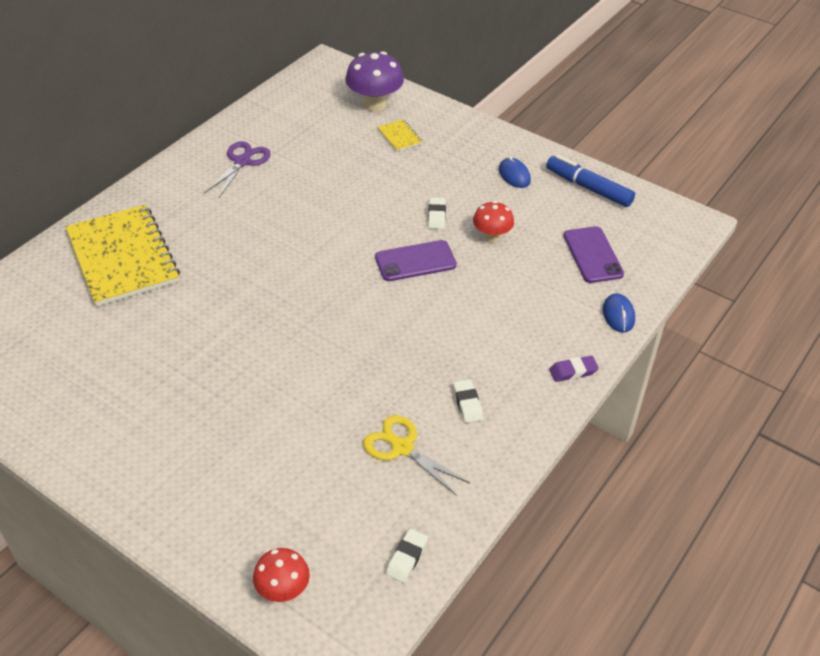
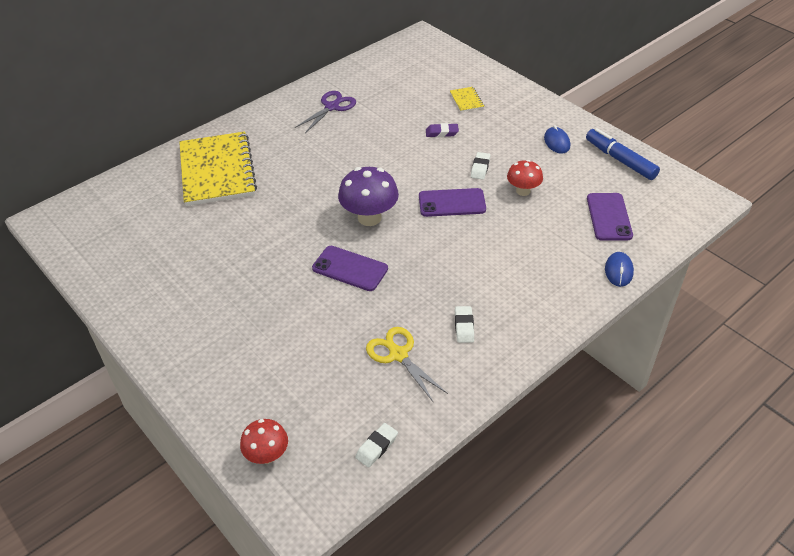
camera: 15 degrees right, 0 degrees up
(318, 355) = (350, 268): none -> purple phone
(374, 104) = (452, 72): purple mushroom -> purple mushroom (369, 218)
(573, 371) = (564, 313): purple eraser -> purple eraser (442, 133)

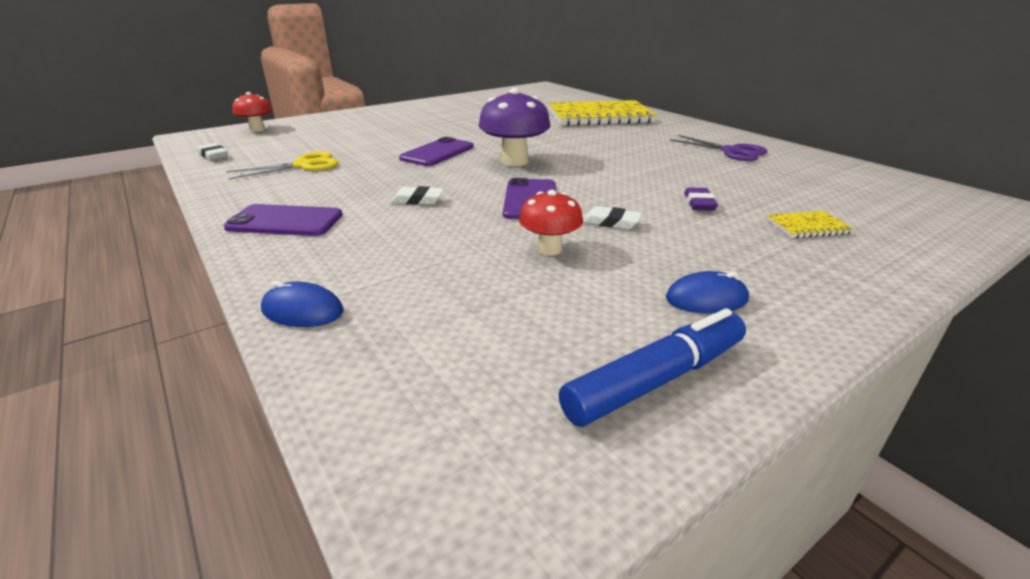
camera: 95 degrees right, 15 degrees down
(464, 326) = (308, 192): white eraser -> white eraser (418, 200)
(608, 217) = (452, 325): purple phone -> purple phone (285, 221)

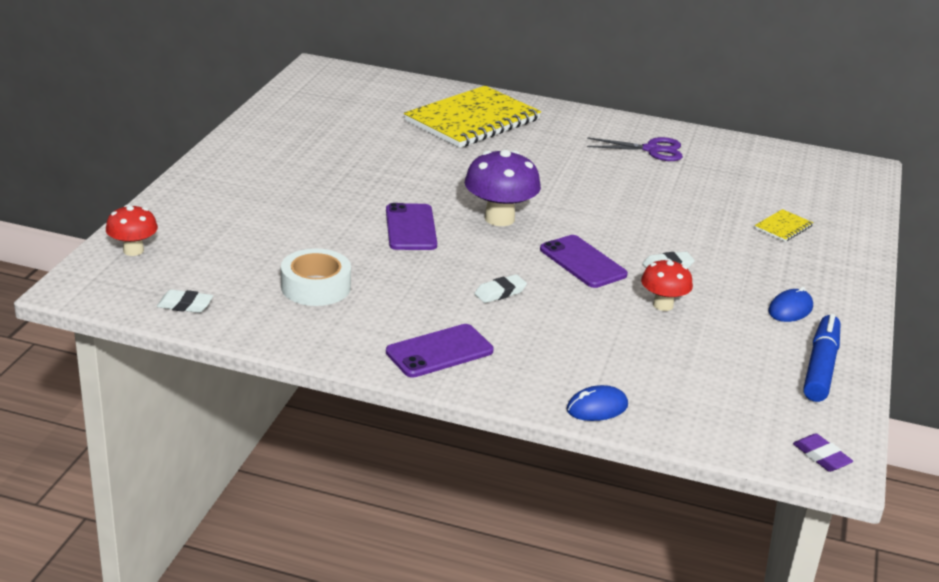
camera: 40 degrees left, 0 degrees up
(304, 165) = (316, 287): yellow scissors -> white tape
(699, 203) = (698, 226): purple eraser -> purple eraser (821, 457)

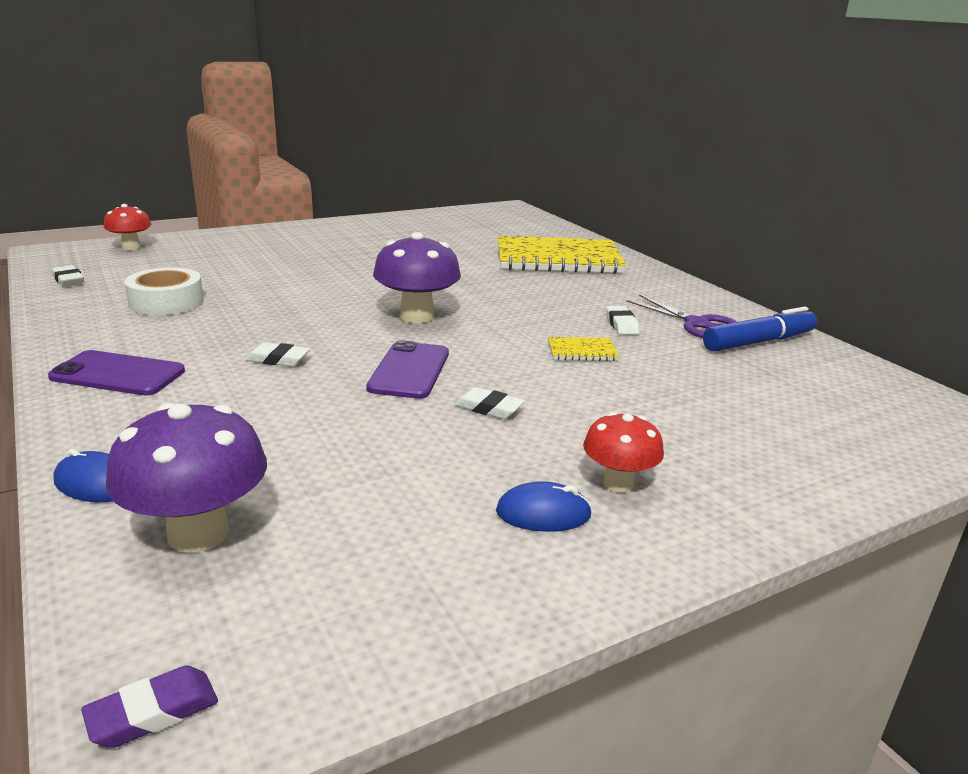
camera: 45 degrees right, 5 degrees down
(411, 228) = (330, 297): purple phone -> none
(617, 169) = (621, 324): none -> white eraser
(663, 305) = (398, 436): red mushroom -> red mushroom (618, 483)
(692, 398) = (198, 534): none -> purple mushroom
(783, 227) = (723, 435): yellow notebook -> yellow notebook (582, 351)
(820, 367) = (432, 598): blue marker -> blue marker (758, 342)
(821, 457) = (153, 713): purple eraser -> purple eraser turned 45 degrees clockwise

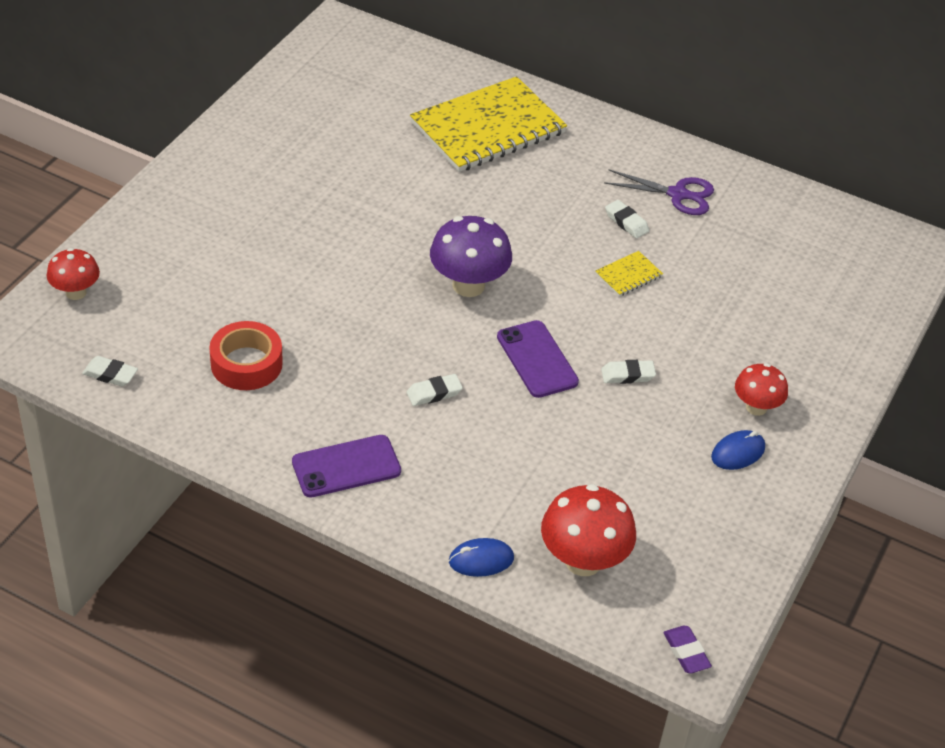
camera: 35 degrees left, 20 degrees up
(153, 713) = (686, 652): purple eraser -> purple eraser turned 45 degrees counterclockwise
(166, 302) = (246, 364): white tape -> red tape
(198, 534) = (583, 561): purple mushroom -> red mushroom
(758, 342) = (736, 202): blue marker -> none

